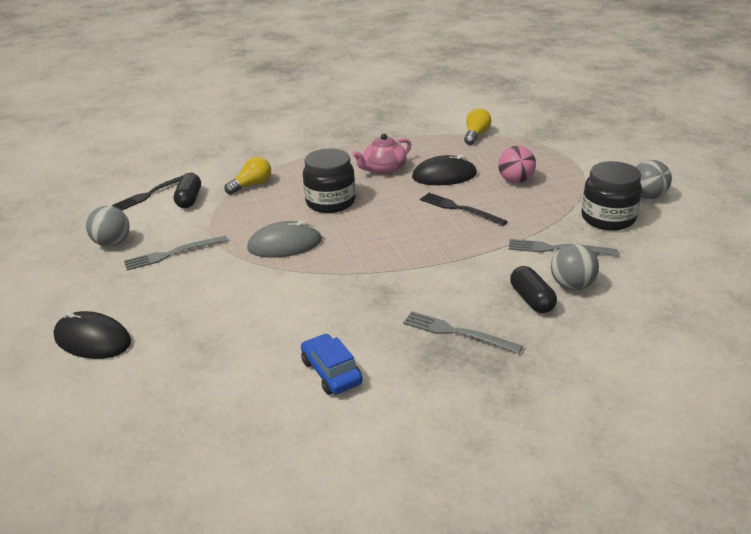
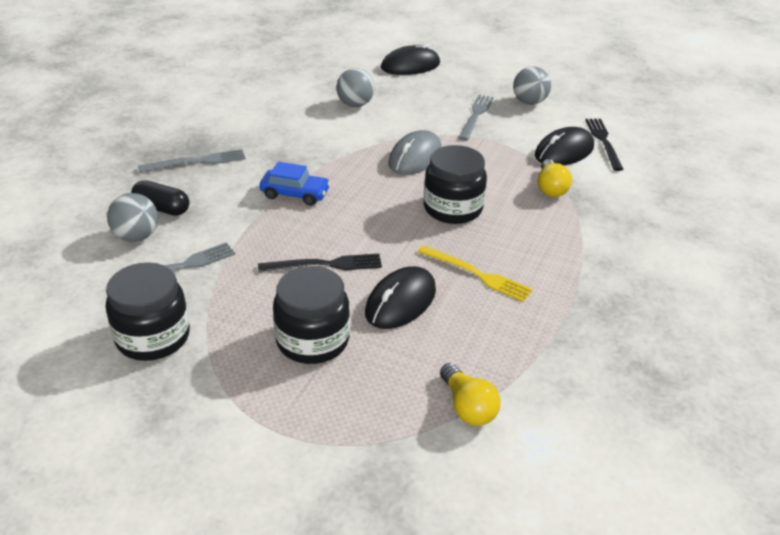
camera: 130 degrees right, 5 degrees up
(189, 199) = (564, 151): black capsule -> black mouse
(331, 372) = (250, 110): blue car -> blue car (295, 194)
(383, 169) = (477, 274): pink teapot -> yellow fork
(515, 181) = (312, 340): pink ball -> black jar
(647, 196) = (123, 406): grey ball -> grey ball (355, 104)

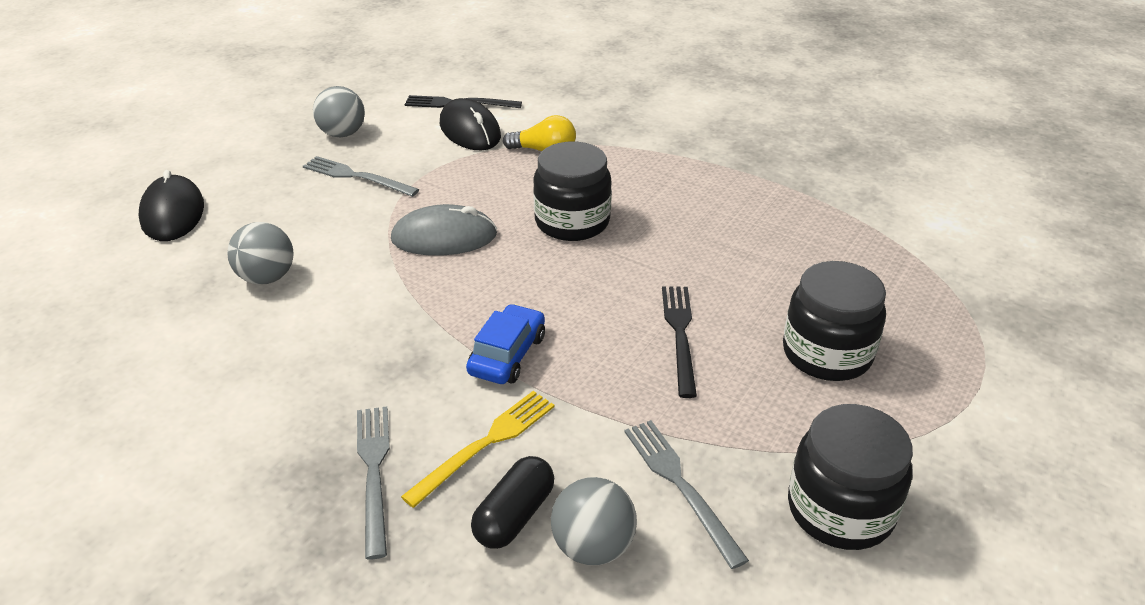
camera: 80 degrees left, 0 degrees up
(400, 301) = (751, 280): black mouse -> none
(415, 157) = (444, 237): grey mouse -> grey mouse turned 45 degrees counterclockwise
(467, 407) = (908, 254): yellow light bulb -> none
(477, 274) = (702, 222): yellow fork -> yellow fork (485, 444)

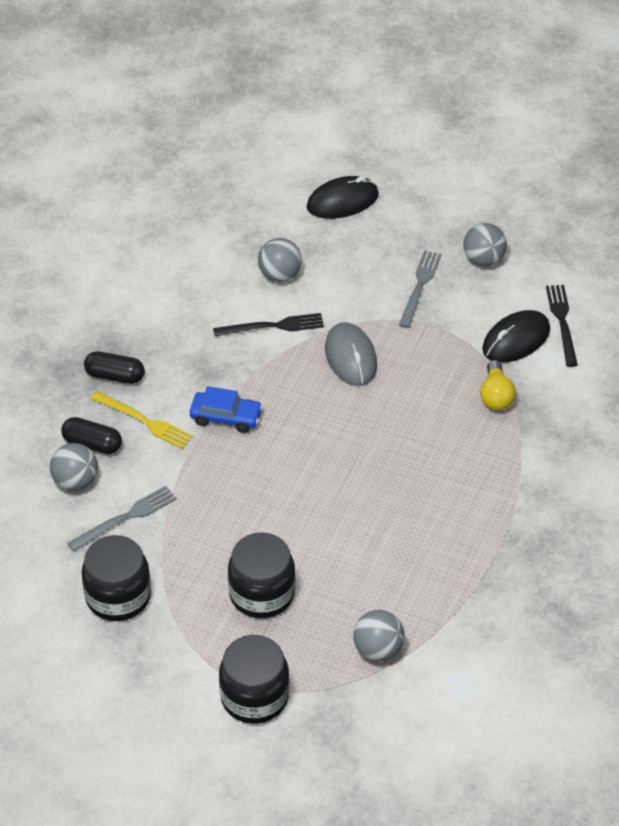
camera: 80 degrees right, 10 degrees up
(374, 472) = (115, 376): grey fork -> black capsule
(572, 222) = (391, 429): black jar -> black jar (254, 697)
(680, 334) = (266, 508): black fork -> black fork (273, 326)
(905, 270) = (378, 650): none -> grey ball

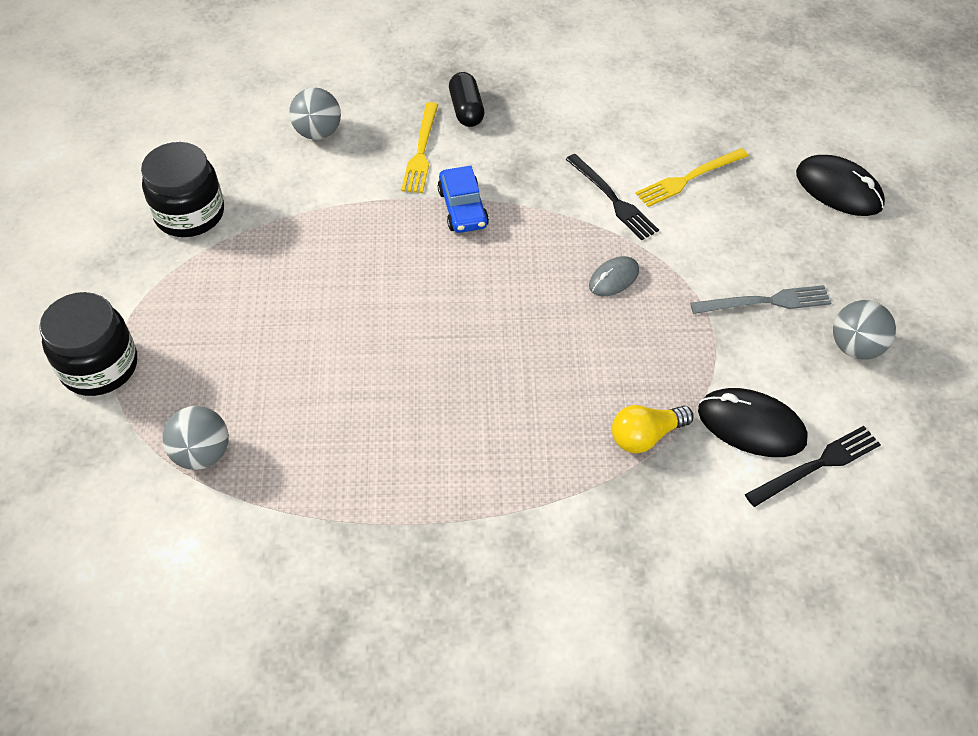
camera: 65 degrees right, 5 degrees up
(92, 444) = (371, 126): black capsule -> none
(126, 517) = (291, 183): grey fork -> none
(262, 594) = (239, 323): black jar -> none
(280, 275) = (689, 178): grey ball -> yellow fork
(351, 357) = (613, 278): grey mouse -> grey mouse, size x0.60

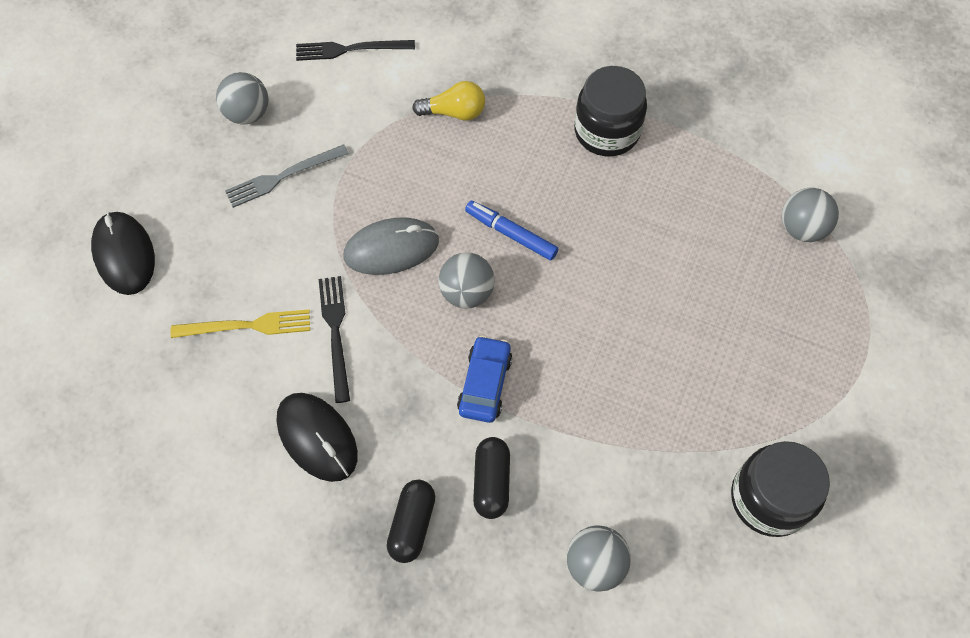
camera: 155 degrees left, 10 degrees up
(99, 366) = (882, 345): black jar -> black jar (606, 131)
(421, 151) = (491, 482): yellow fork -> black capsule
(509, 333) = (511, 234): none -> blue marker
(520, 268) = (467, 293): none -> grey ball
(613, 278) = (391, 248): grey mouse -> grey mouse, size x1.67
(751, 426) = (373, 90): black mouse -> black mouse (317, 437)
(765, 302) = (283, 176): grey fork -> grey fork turned 45 degrees counterclockwise

